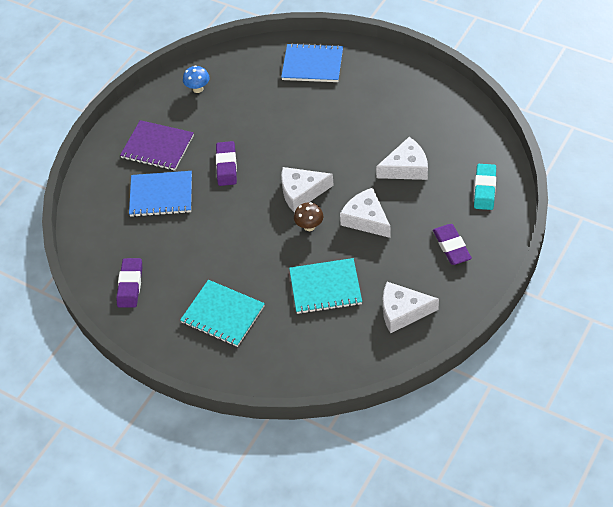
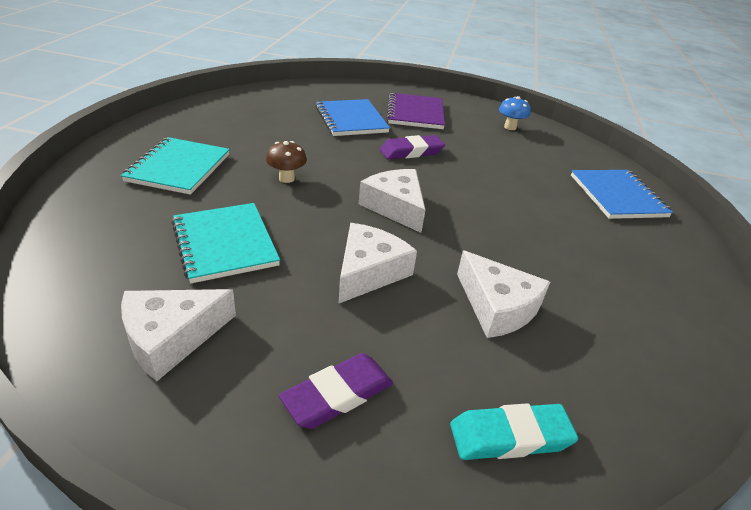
camera: 65 degrees right, 15 degrees down
(130, 285) = (224, 113): purple eraser -> none
(309, 226) = (337, 219): brown mushroom -> brown mushroom (286, 178)
(402, 311) = (171, 337): white cheese -> white cheese turned 105 degrees counterclockwise

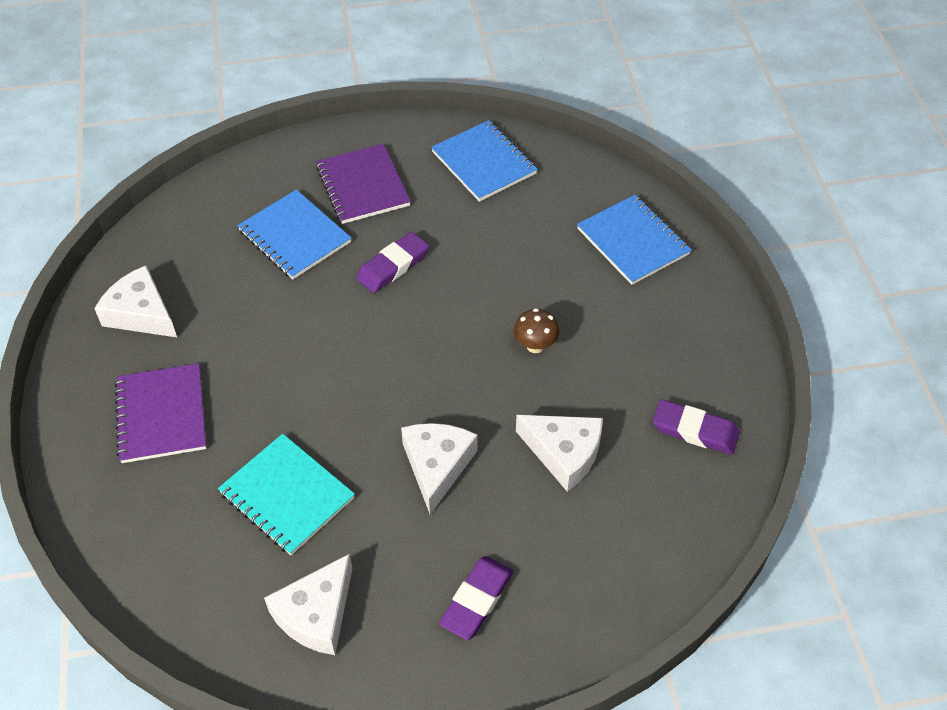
camera: 20 degrees left, 15 degrees up
(179, 168) = (161, 415): turquoise notebook -> purple notebook
(286, 178) = (285, 376): brown mushroom -> brown mushroom (535, 346)
(395, 207) = (419, 367): white cheese -> white cheese (141, 313)
(510, 127) = (484, 163): blue mushroom -> blue notebook
(510, 436) = (615, 574): turquoise eraser -> none
(647, 339) = (695, 431): none -> purple eraser

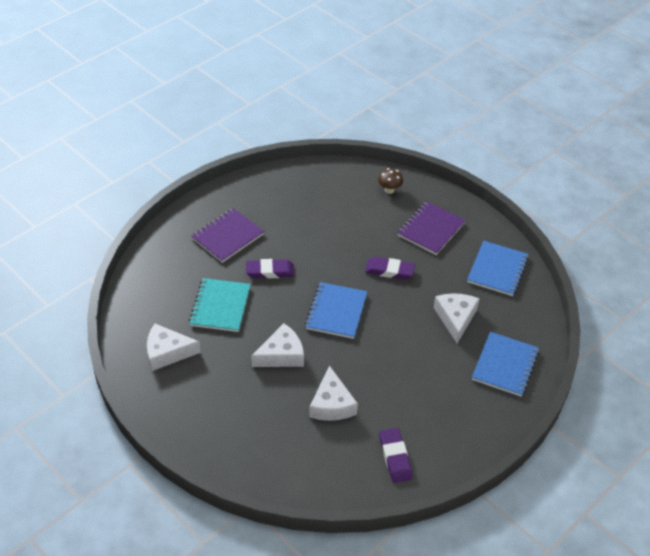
camera: 55 degrees right, 5 degrees down
(141, 313) = (276, 195): white cheese -> white cheese (455, 318)
(294, 237) = (372, 222): blue notebook -> blue notebook (336, 311)
(477, 600) = (218, 411): purple eraser -> purple eraser (270, 271)
(535, 346) = (390, 357): brown mushroom -> brown mushroom (389, 190)

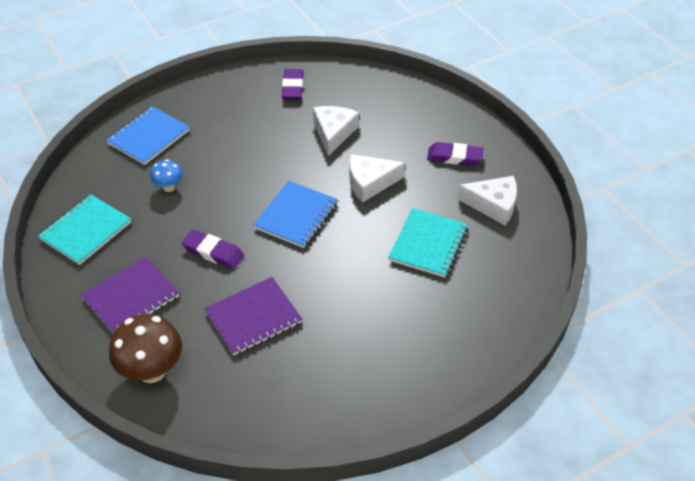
camera: 165 degrees left, 0 degrees up
(227, 236) = (404, 336): purple notebook -> purple notebook (253, 317)
(270, 271) = (359, 277): purple eraser -> purple eraser (454, 157)
(389, 190) = (152, 371): brown mushroom -> brown mushroom, size x1.86
(455, 318) = (169, 187): white cheese -> blue mushroom
(497, 270) = (86, 231): blue notebook -> turquoise notebook

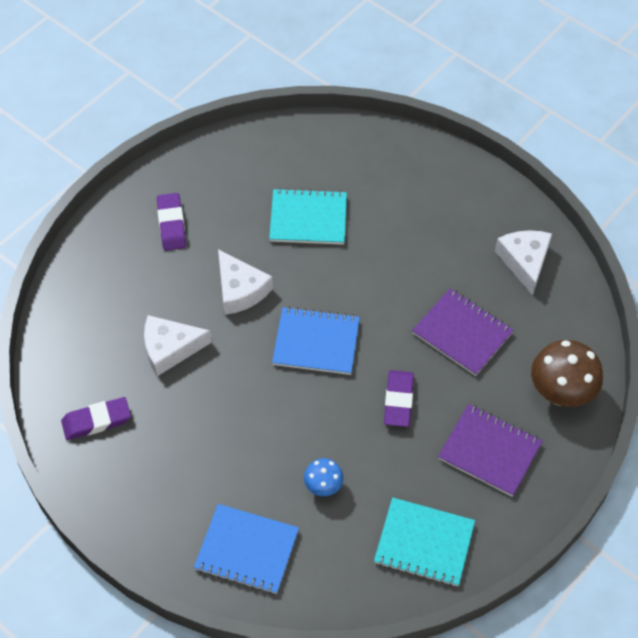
camera: 110 degrees left, 10 degrees up
(493, 205) = (232, 178): white cheese -> white cheese (524, 261)

